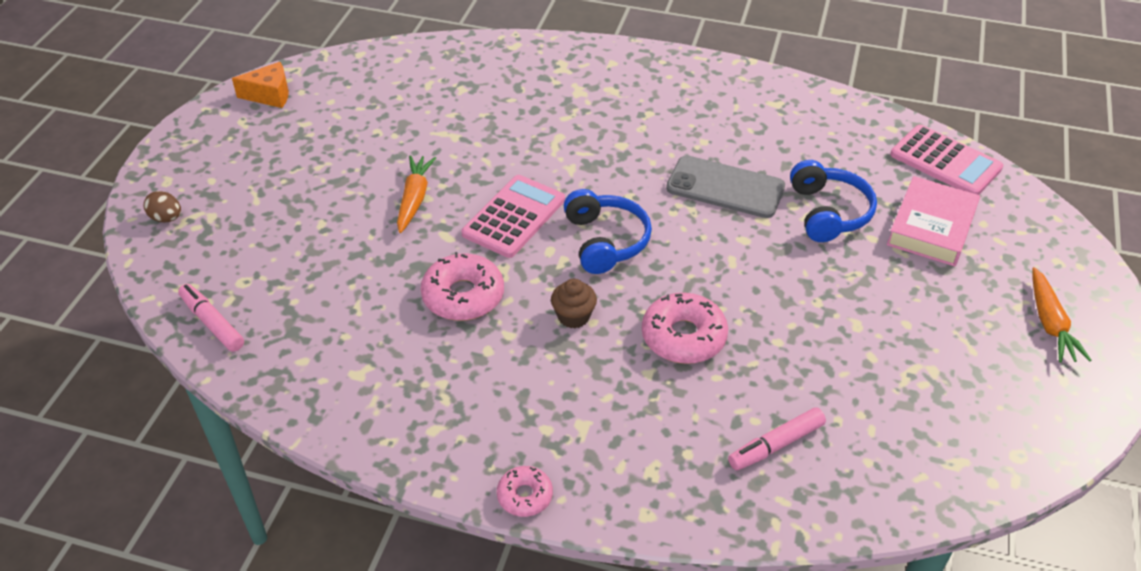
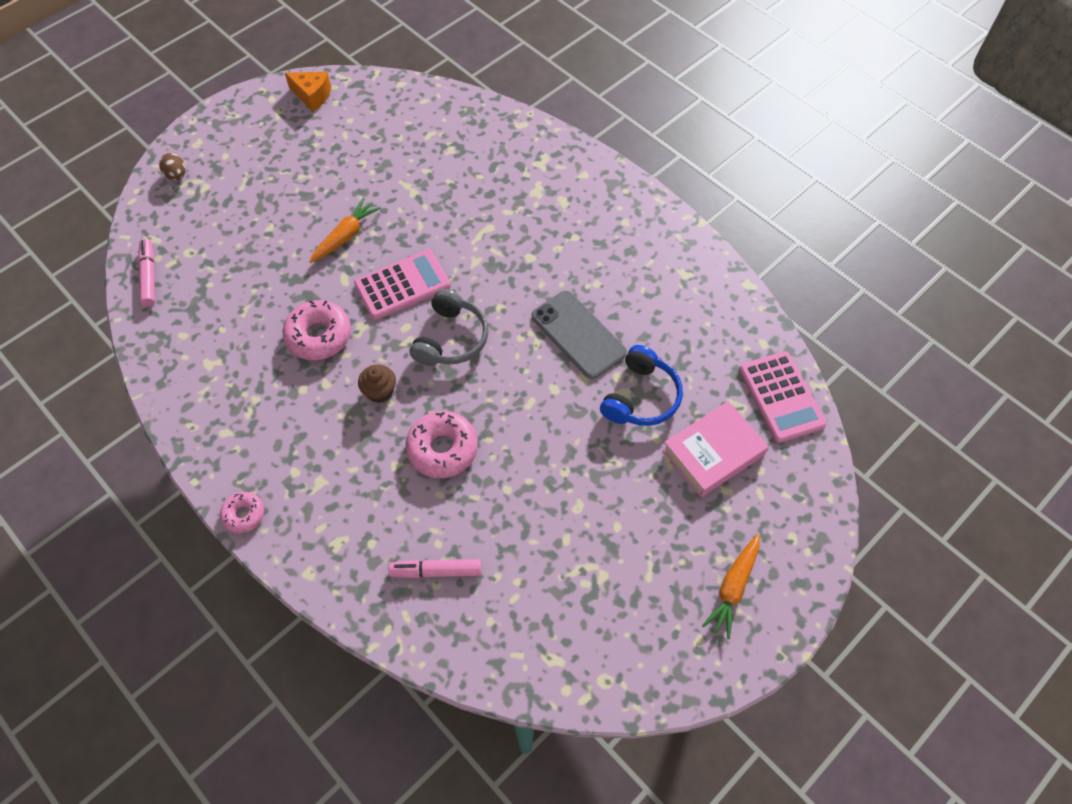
camera: 30 degrees right, 15 degrees up
(605, 241) = (451, 338): blue headphones -> grey headphones

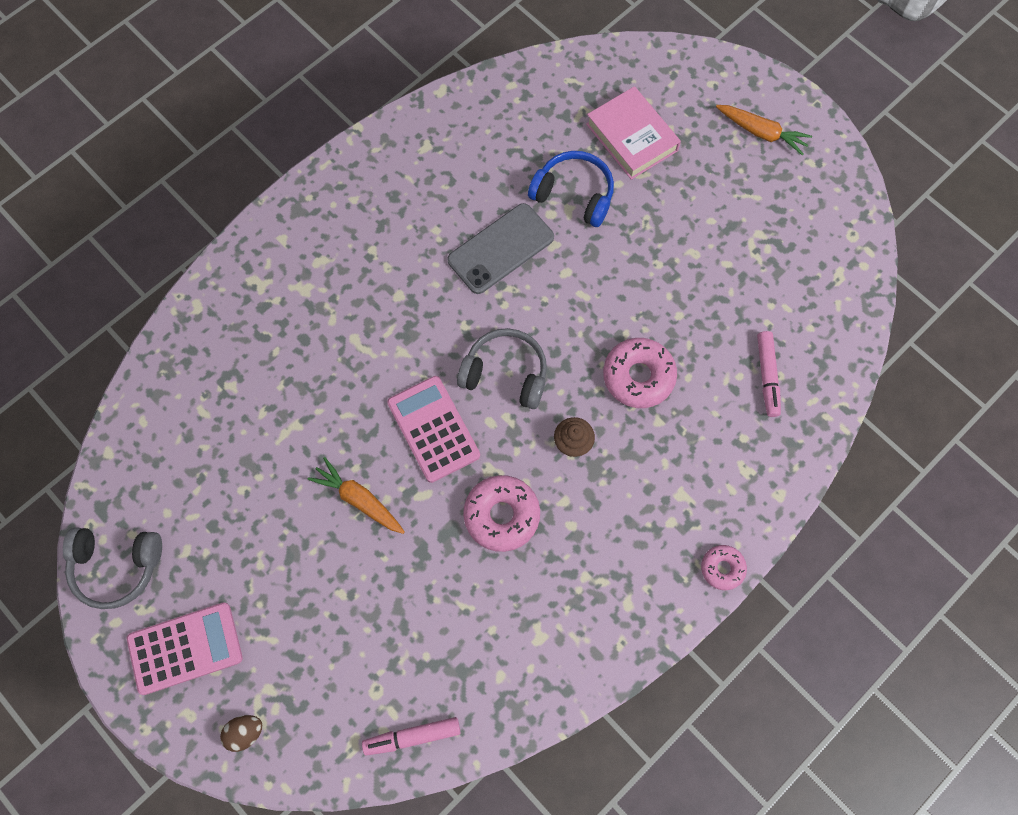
camera: 90 degrees left, 10 degrees up
(312, 96) = (116, 566): orange cheese -> grey headphones
(781, 397) = (571, 77): pink calculator -> pink calculator (185, 648)

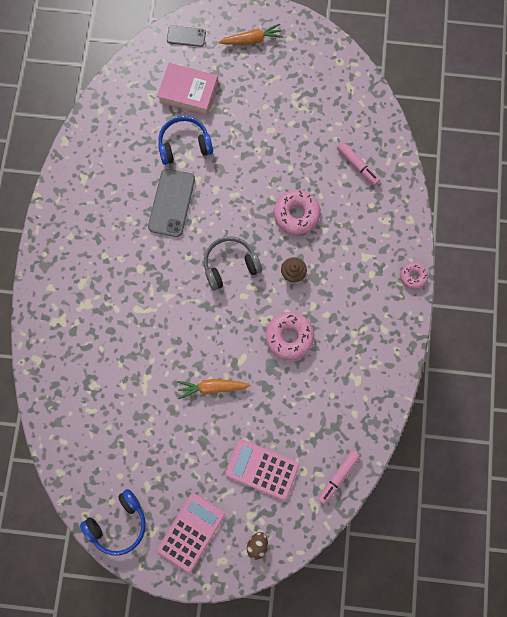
camera: 40 degrees left, 5 degrees up
(116, 566) = (118, 524): grey headphones -> blue headphones
(433, 429) = (218, 322): pink calculator -> pink calculator (262, 469)
(684, 73) = (186, 36): none -> grey phone

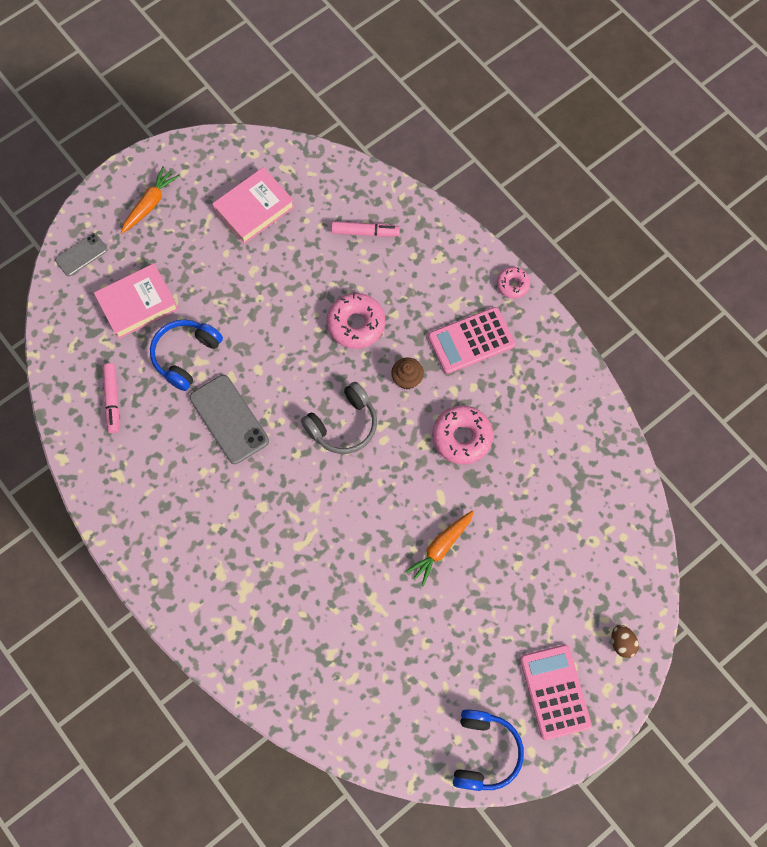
camera: 45 degrees left, 5 degrees down
(230, 265) = (343, 425): grey headphones -> grey headphones turned 150 degrees counterclockwise
(262, 469) = (558, 575): pink calculator -> pink calculator (471, 341)
(307, 95) = (254, 209): none -> pink book
(338, 477) = (627, 516): pink marker -> pink marker (112, 400)

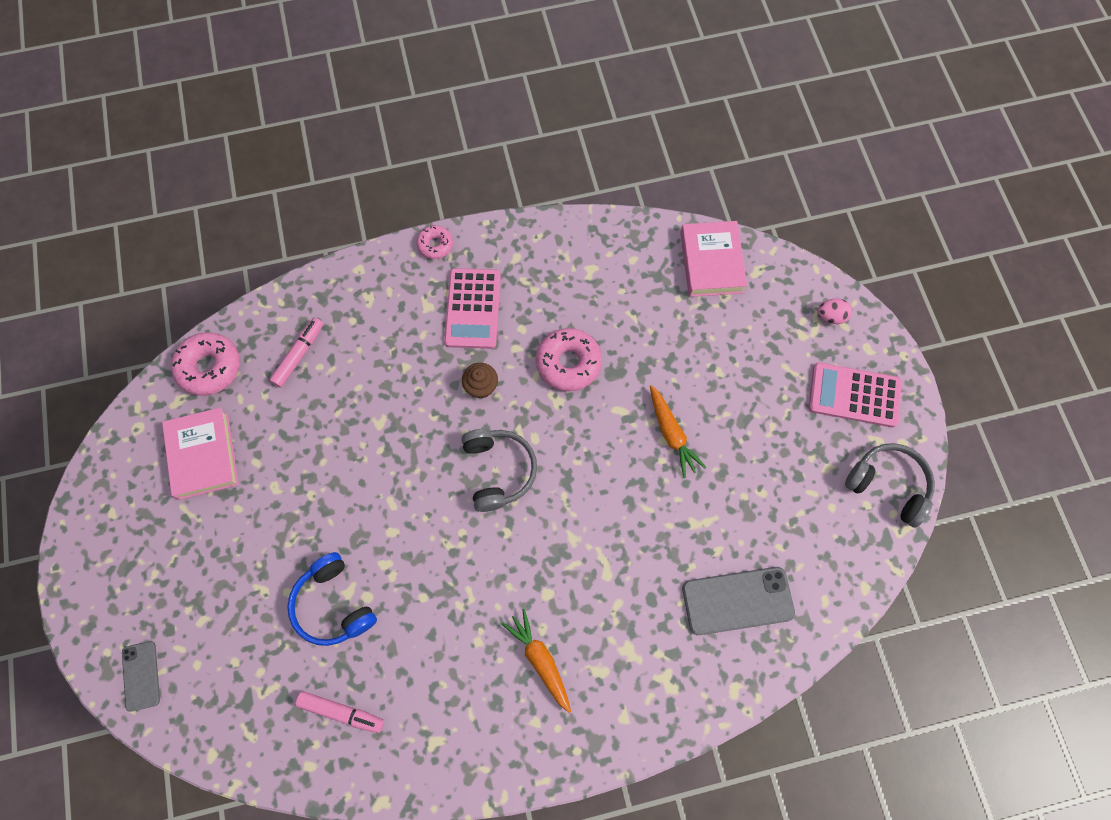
camera: 65 degrees left, 0 degrees up
(137, 304) = (241, 633): pink book -> pink book (711, 262)
(150, 204) = (126, 568): orange carrot -> orange carrot (540, 660)
(229, 419) = (432, 588): grey phone -> grey phone (737, 601)
(356, 324) = (395, 409): pink donut -> pink donut (209, 367)
(484, 752) = (888, 485): blue headphones -> grey headphones
(622, 643) = (831, 316): brown egg -> pink egg

